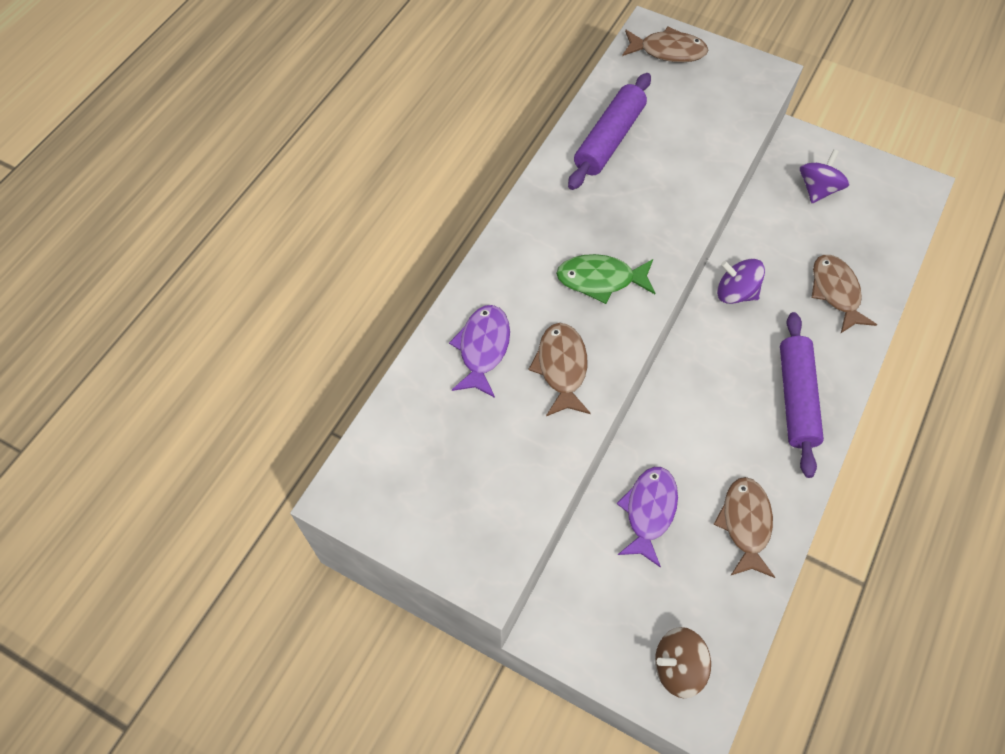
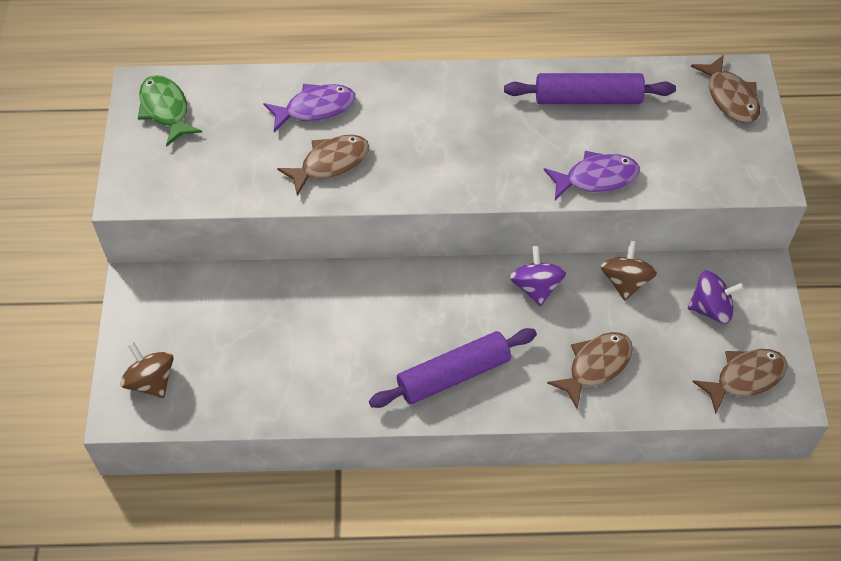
camera: 60 degrees right, 5 degrees down
(600, 280) = (433, 153): green fish -> green fish (166, 110)
(649, 511) = (274, 309): purple fish -> purple fish (596, 178)
(745, 524) = (303, 381): brown fish -> brown fish (745, 378)
(763, 229) = (625, 282): none -> brown spinning top

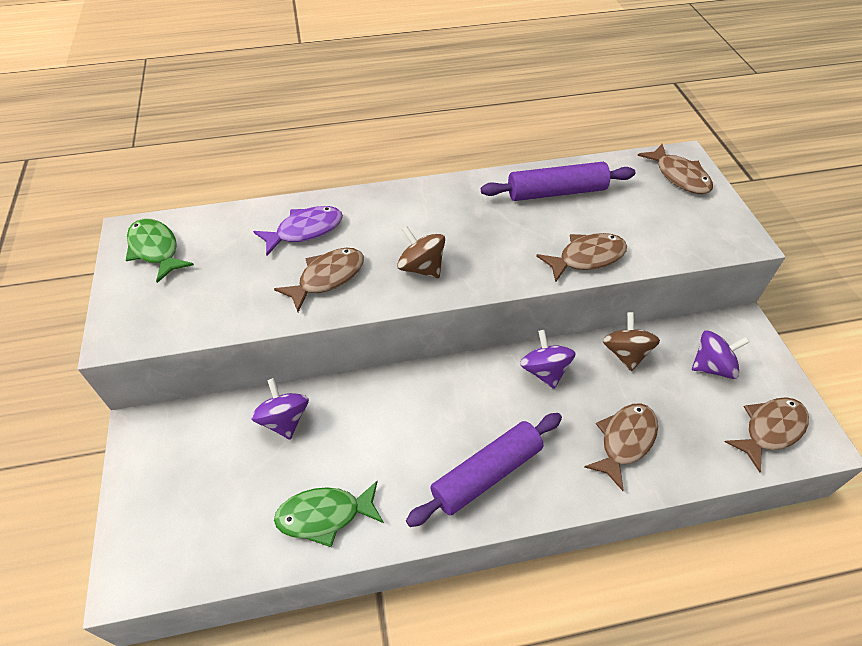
camera: 10 degrees left, 5 degrees down
(151, 381) = (161, 536): brown spinning top -> brown spinning top (421, 267)
(271, 297) = (284, 420): none -> purple spinning top
(297, 387) = (324, 515): none -> green fish
(596, 178) = (587, 258): purple fish -> brown fish

